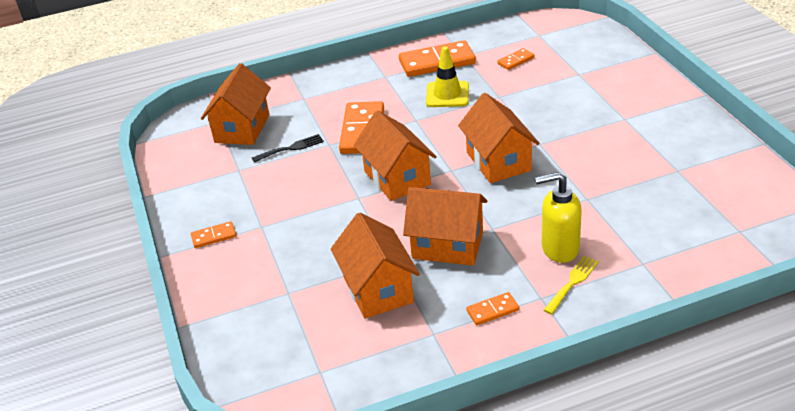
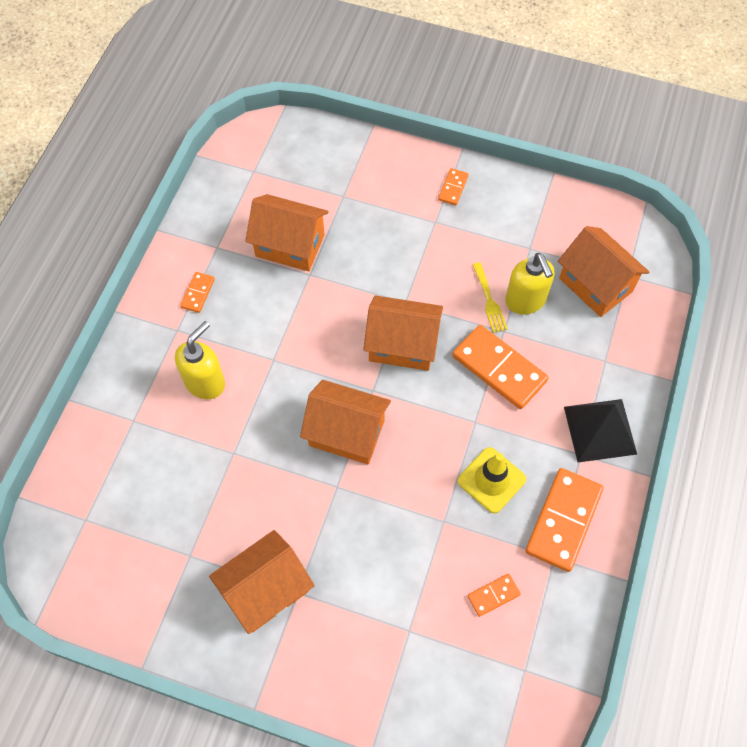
camera: 125 degrees right, 25 degrees up
(291, 148) = (525, 301): black fork -> yellow soap dispenser
(359, 78) = (600, 430): none -> black pyramid
(447, 245) = (287, 317): orange house -> orange house (266, 590)
(515, 61) = (493, 595): orange domino -> orange domino turned 60 degrees clockwise
(572, 282) = (167, 360): yellow fork -> yellow fork (489, 301)

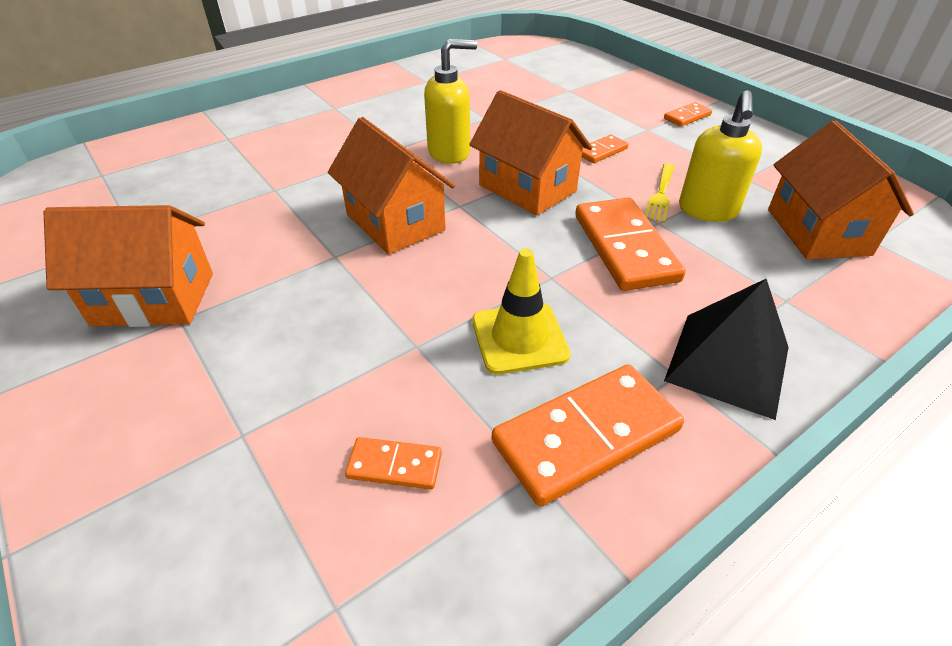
camera: 35 degrees right, 20 degrees down
(198, 293) = (378, 96): orange domino -> orange domino (601, 151)
(205, 382) = (314, 141): yellow soap dispenser -> yellow soap dispenser (449, 153)
(290, 245) = (488, 98): orange house -> none

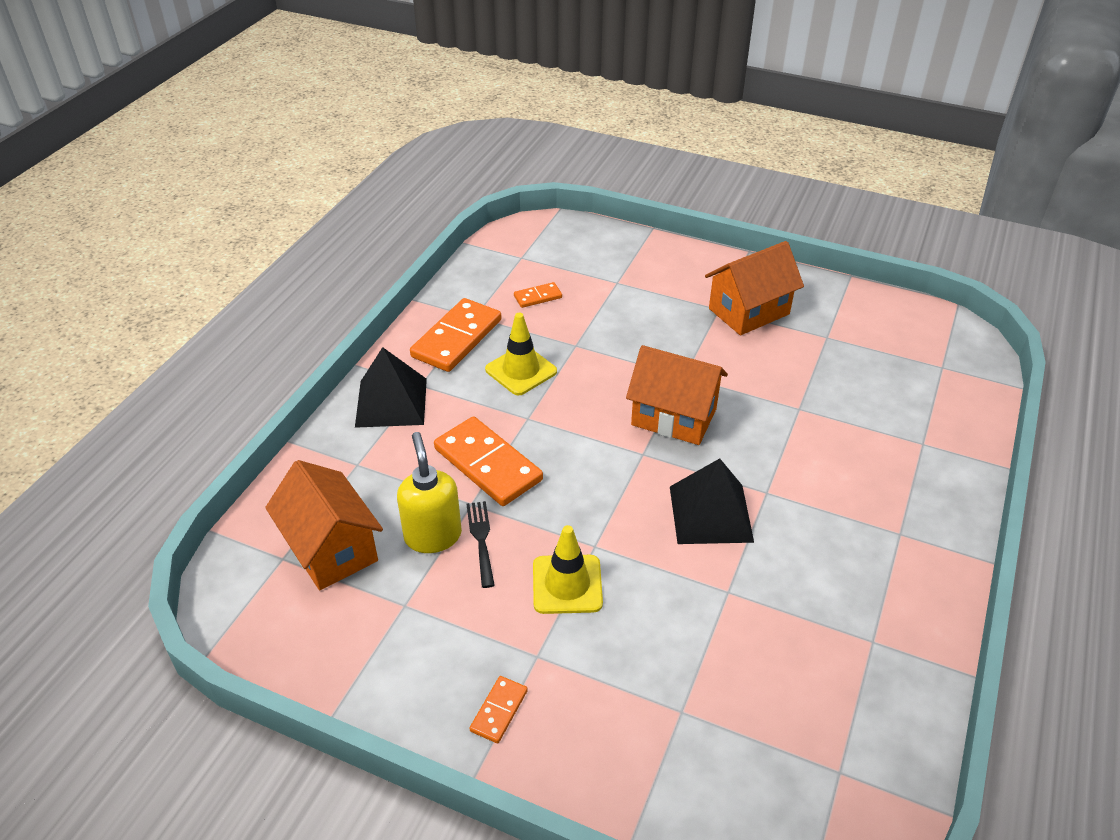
camera: 150 degrees right, 0 degrees up
(449, 153) = (710, 513): yellow soap dispenser -> black pyramid
(527, 188) = (603, 497): orange house -> none
(601, 151) = (567, 584): orange domino -> yellow traffic cone
(660, 195) = (481, 539): yellow fork -> black fork

